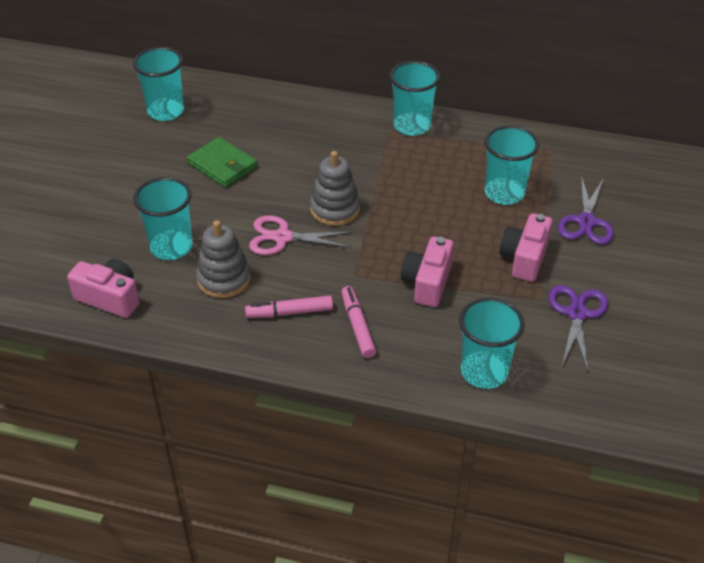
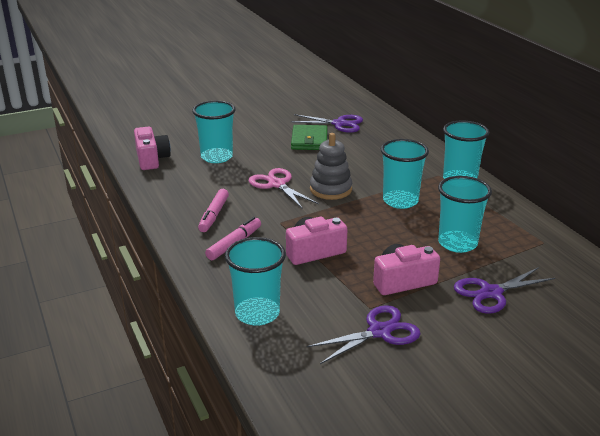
camera: 50 degrees right, 15 degrees down
(166, 111) = (326, 107): turquoise cup -> turquoise cup (400, 201)
(215, 126) = (339, 124): none -> purple scissors
(224, 279) = (213, 183): grey stacking toy -> none
(289, 312) = (214, 215): pink marker -> pink marker turned 120 degrees counterclockwise

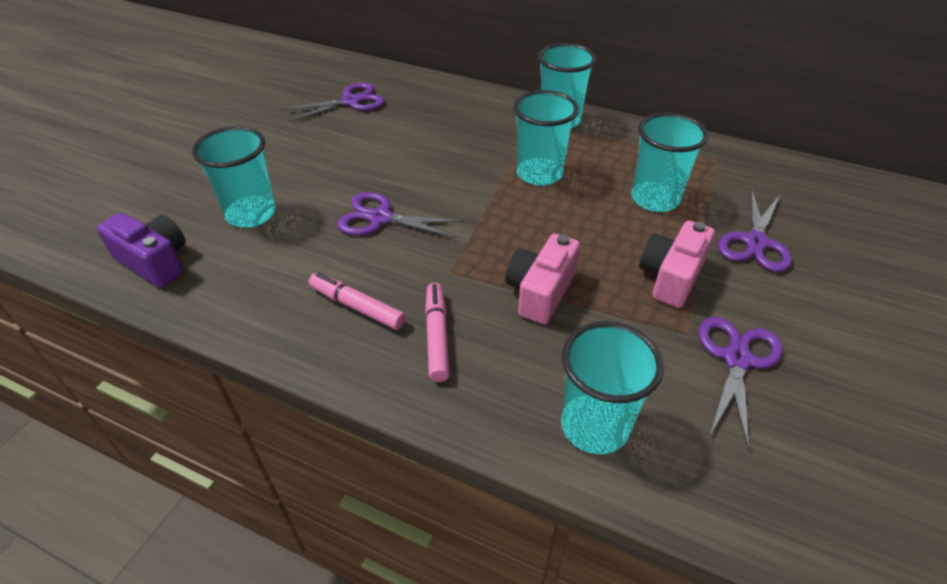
camera: 40 degrees left, 15 degrees up
(151, 159) = (155, 262): pink camera -> purple camera
(214, 215) = (357, 307): pink marker -> pink marker turned 150 degrees clockwise
(277, 184) = (380, 218): pink scissors -> purple scissors
(309, 140) = (343, 138): green wallet -> none
(330, 189) = (450, 194): grey stacking toy -> none

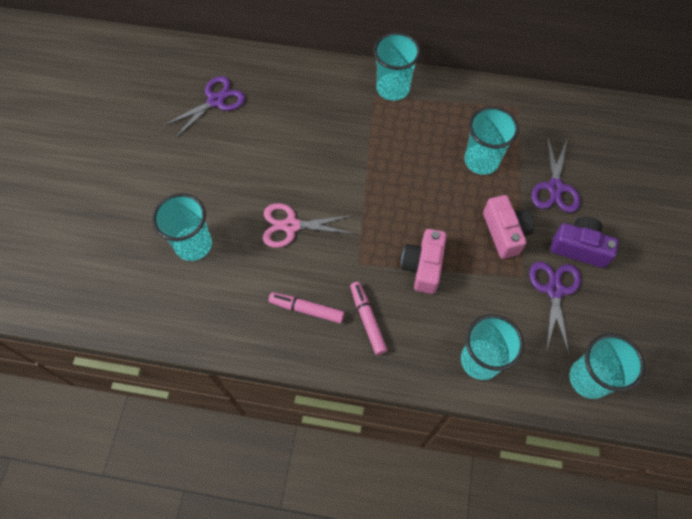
camera: 15 degrees left, 20 degrees up
(155, 262) = (146, 306): purple camera -> purple camera (579, 248)
(380, 218) = (291, 226): purple scissors -> pink scissors
(539, 174) = (393, 153): turquoise cup -> turquoise cup (589, 378)
(671, 277) = (505, 232): pink camera -> pink camera turned 150 degrees clockwise

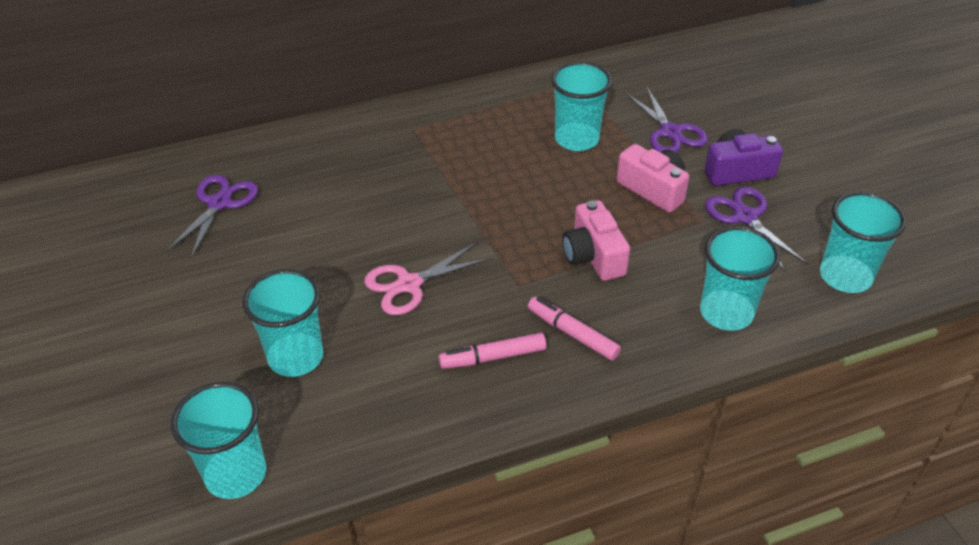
camera: 30 degrees left, 20 degrees down
(393, 88) = (429, 114): turquoise cup -> turquoise cup (236, 474)

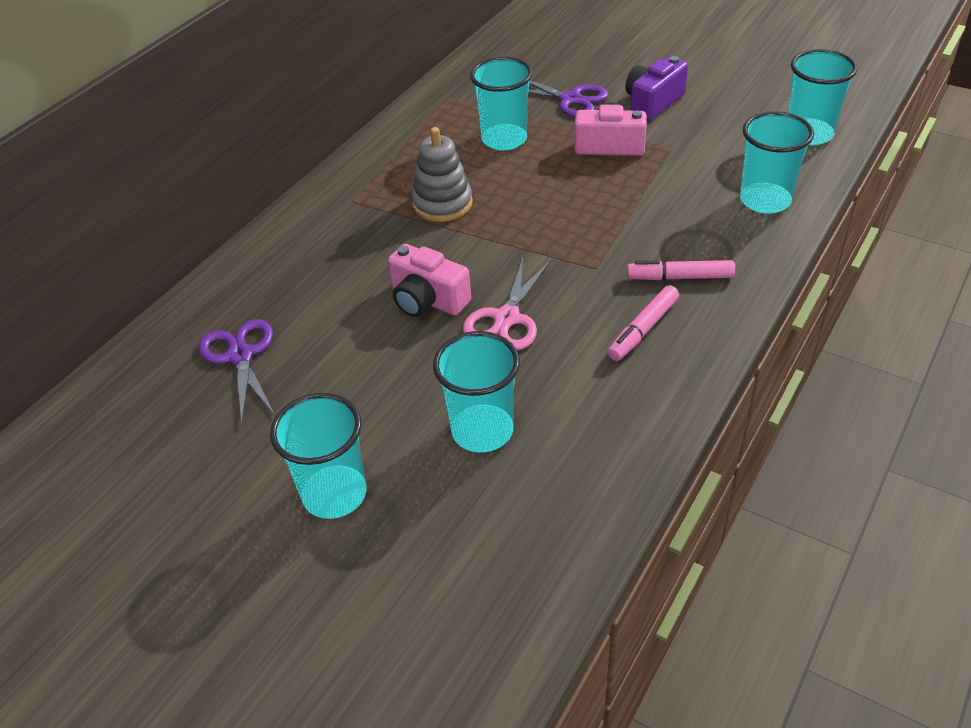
camera: 35 degrees left, 0 degrees up
(236, 474) = (551, 551): turquoise cup -> turquoise cup (334, 494)
(470, 167) = (442, 204): none -> grey stacking toy
(593, 256) = (625, 215): pink camera -> pink camera (427, 300)
(745, 217) = (697, 130): purple scissors -> none

